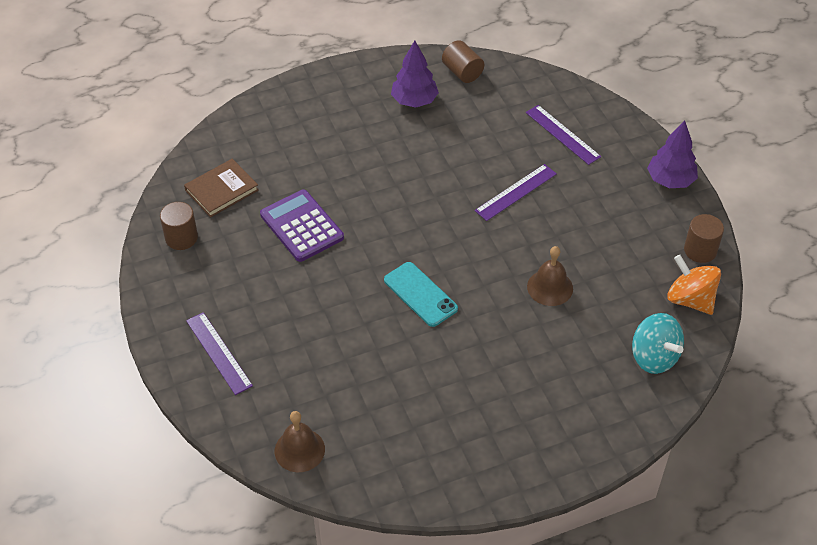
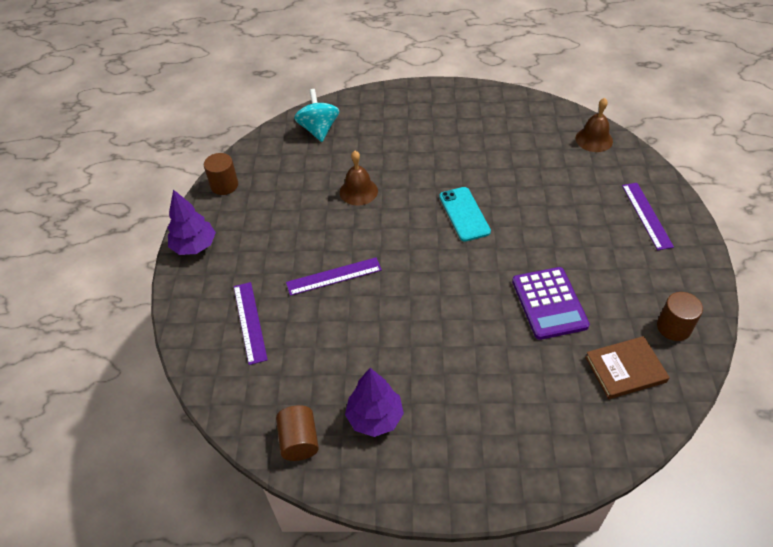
camera: 155 degrees left, 0 degrees up
(690, 299) = (263, 156): orange spinning top -> none

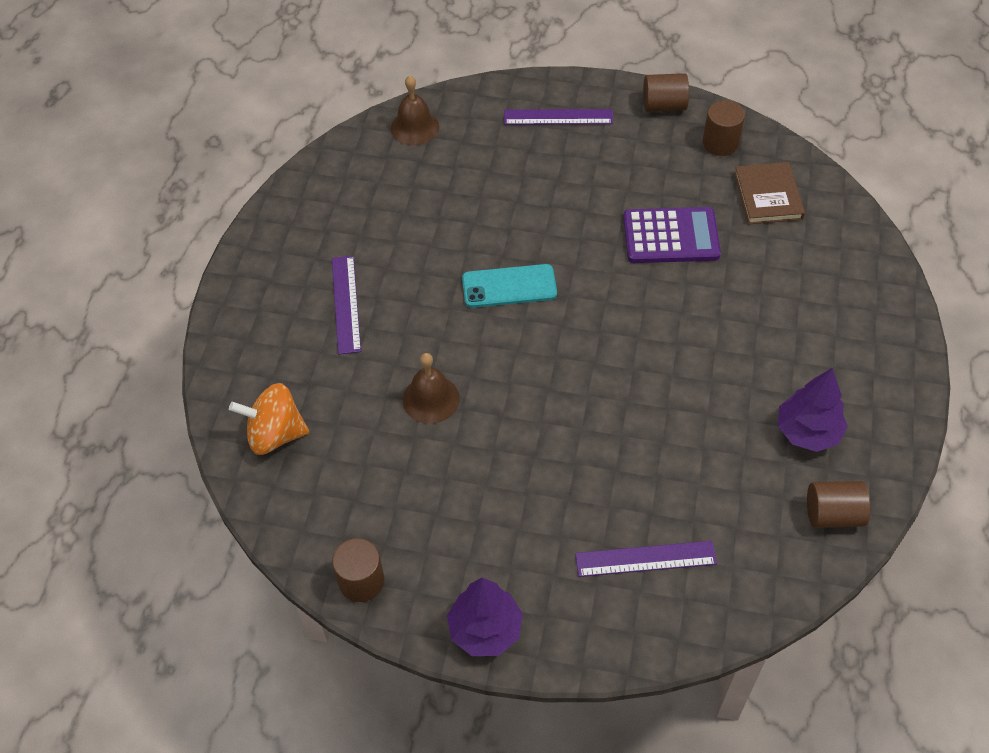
camera: 80 degrees left, 5 degrees up
(319, 129) = (275, 434): turquoise spinning top -> orange spinning top
(334, 276) = (585, 449): purple ruler -> purple ruler (346, 304)
(698, 281) = (664, 105): none -> brown cylinder

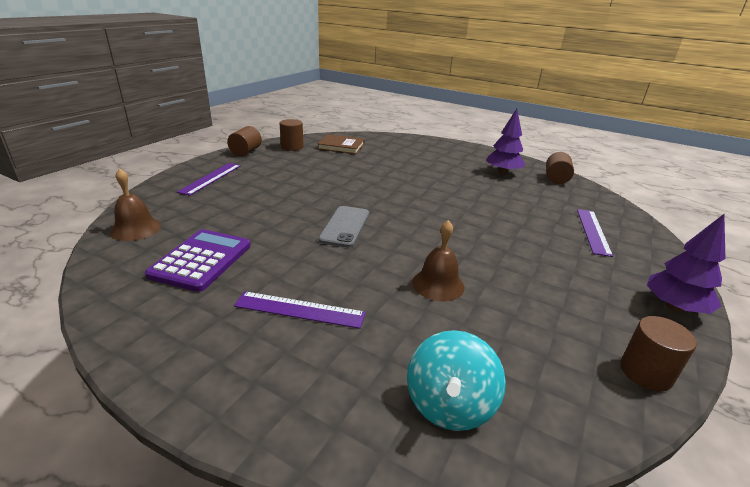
camera: 75 degrees left, 25 degrees down
(275, 434) = (449, 404): orange spinning top -> turquoise spinning top
(509, 286) = (345, 226): turquoise phone -> grey phone
(671, 236) = (347, 171): purple calculator -> purple calculator (201, 260)

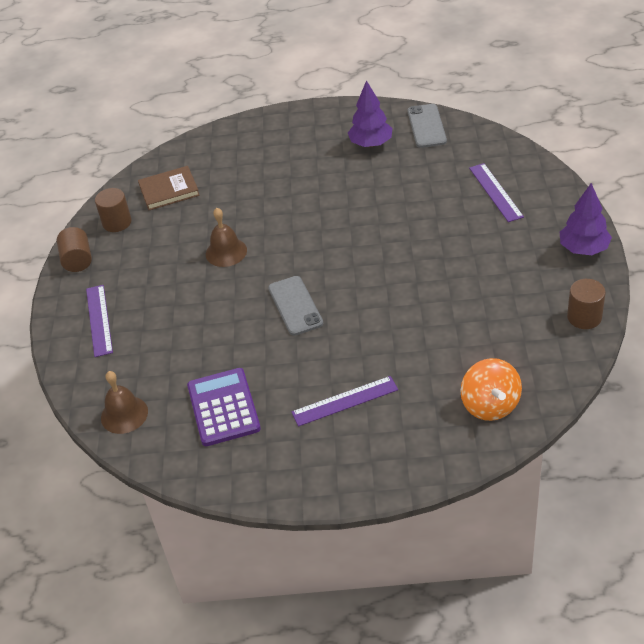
camera: 25 degrees left, 15 degrees up
(438, 284) = (418, 322): brown bell -> brown bell (226, 252)
(449, 404) = (490, 405): turquoise spinning top -> orange spinning top
(556, 179) = (426, 126): brown cylinder -> grey phone

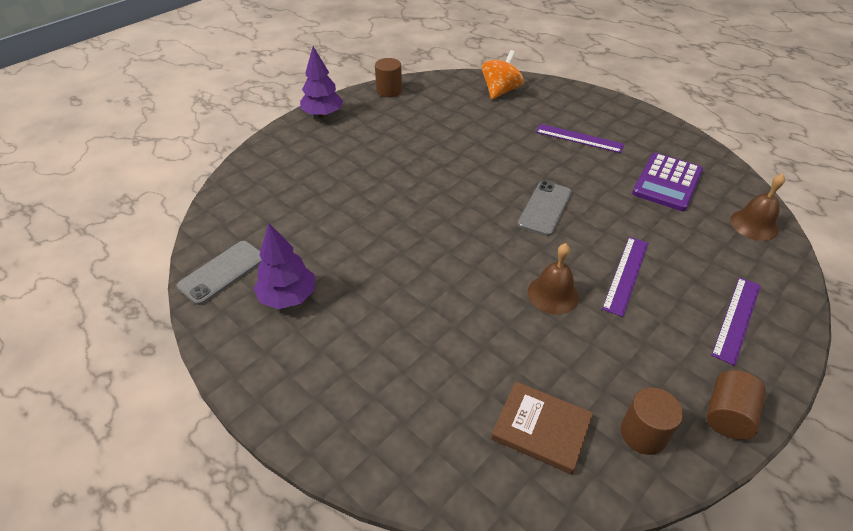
camera: 140 degrees left, 0 degrees up
(495, 192) = (294, 179): purple ruler -> purple ruler (625, 274)

